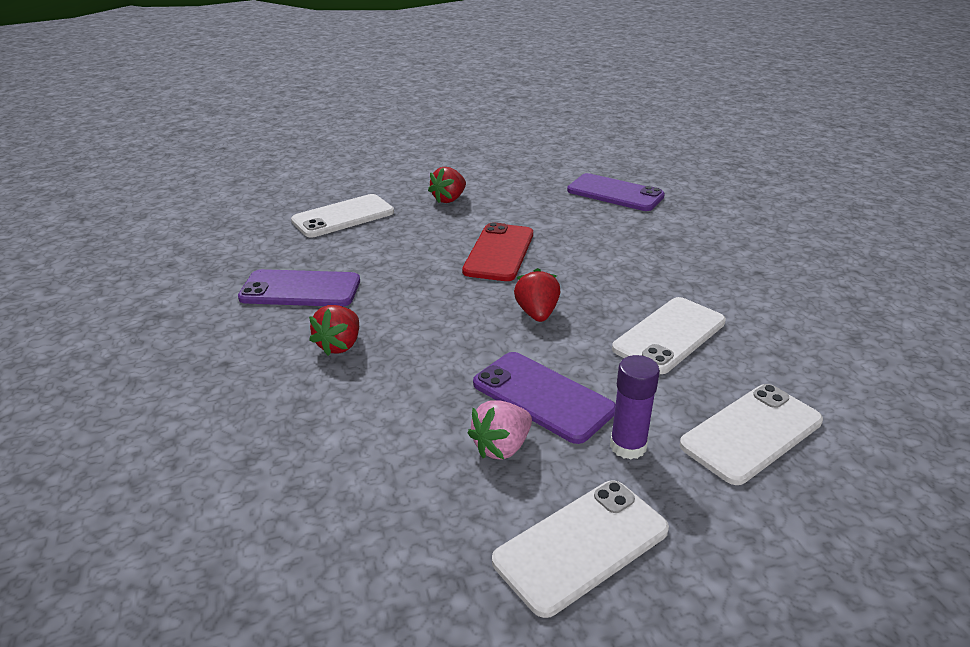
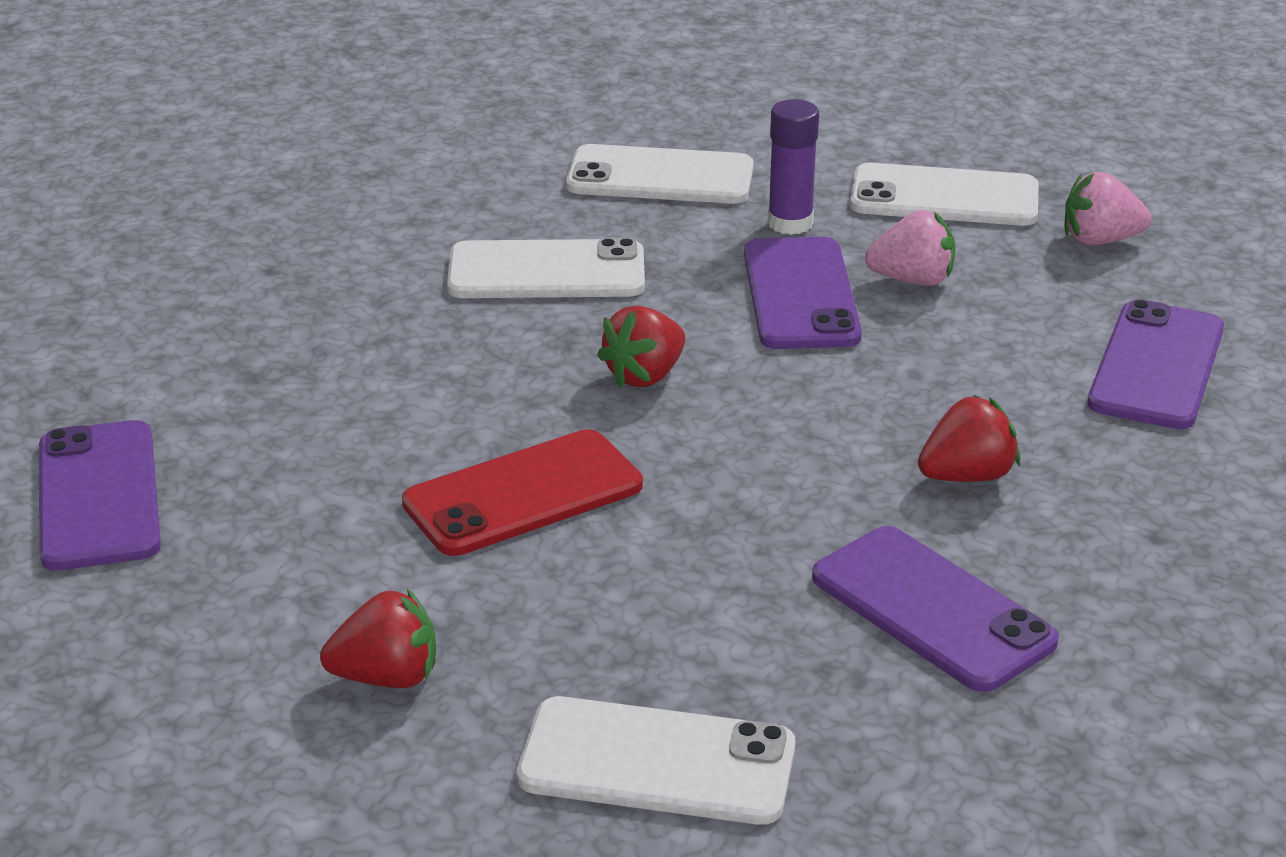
camera: 135 degrees left, 0 degrees up
(294, 470) = (1156, 366): none -> purple phone
(427, 577) = (1100, 240): none -> pink strawberry

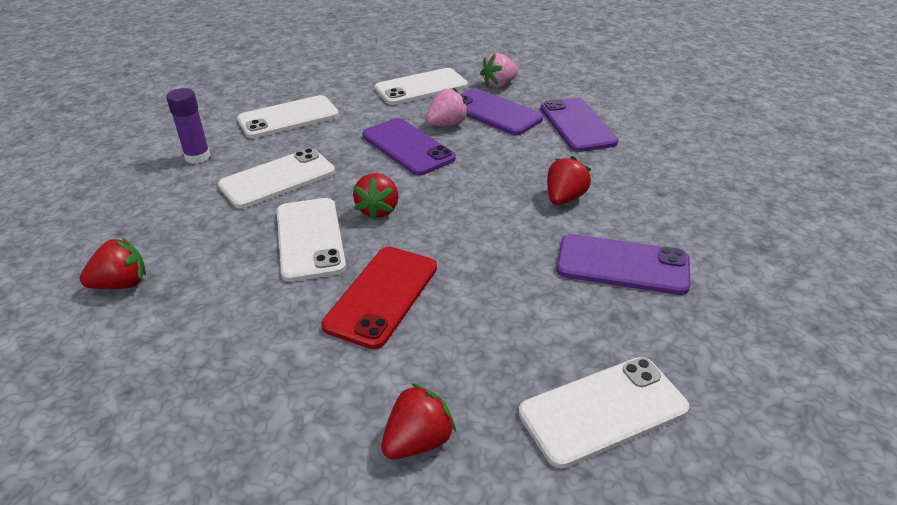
camera: 35 degrees left, 5 degrees up
(98, 496) = (125, 417): purple phone -> purple phone (494, 112)
(217, 340) = (121, 284): none -> red strawberry
(505, 378) = (310, 239): none -> white phone
(790, 223) = (369, 118): purple glue stick -> purple glue stick (197, 157)

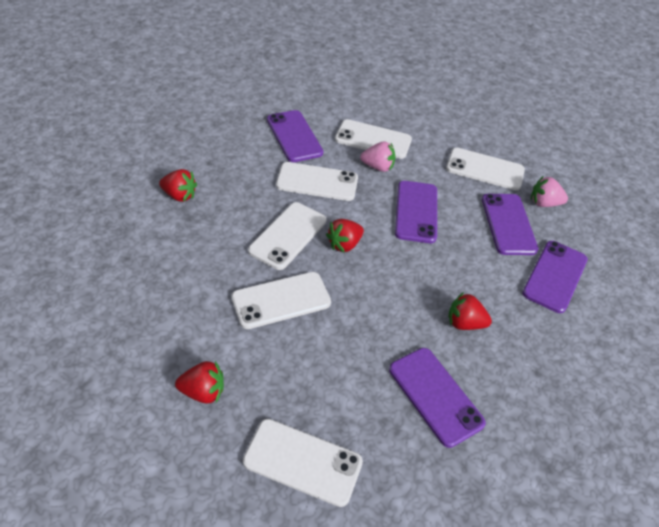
camera: 40 degrees right, 10 degrees up
(197, 157) = (294, 136): purple glue stick -> purple phone
(382, 296) = (281, 300): red phone -> white phone
(447, 124) = (463, 211): pink strawberry -> pink strawberry (378, 167)
(564, 198) = (464, 323): red strawberry -> red strawberry turned 150 degrees counterclockwise

